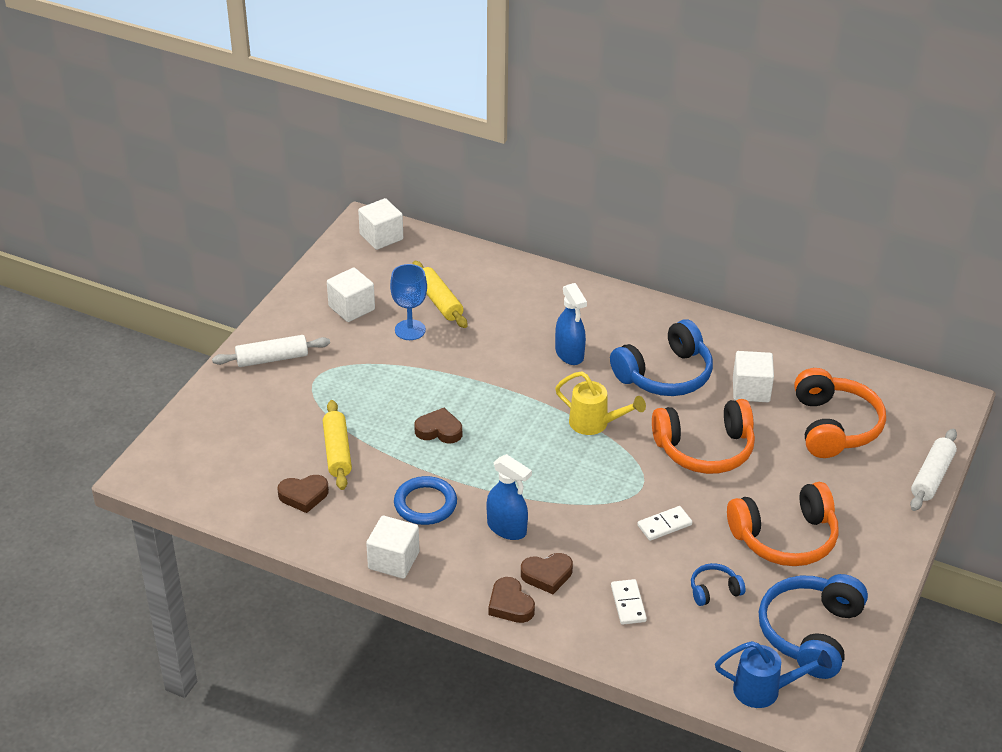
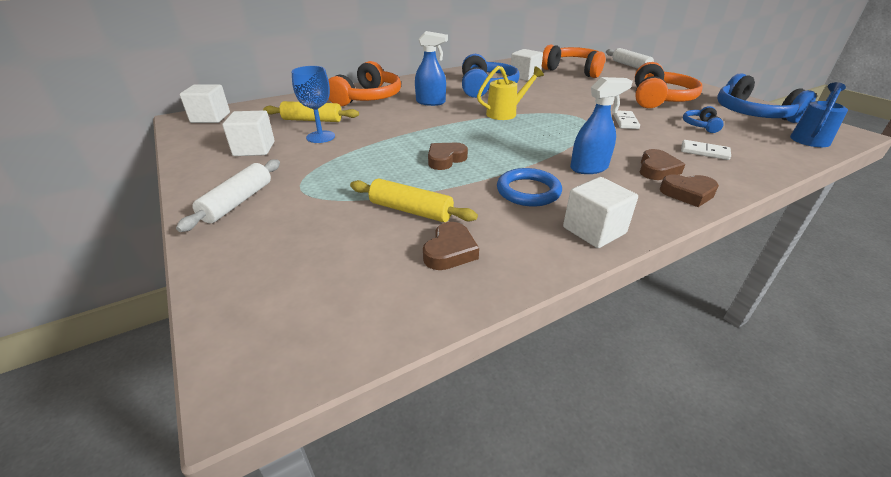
camera: 55 degrees left, 5 degrees down
(705, 449) = (563, 96): orange headphones -> orange headphones (368, 98)

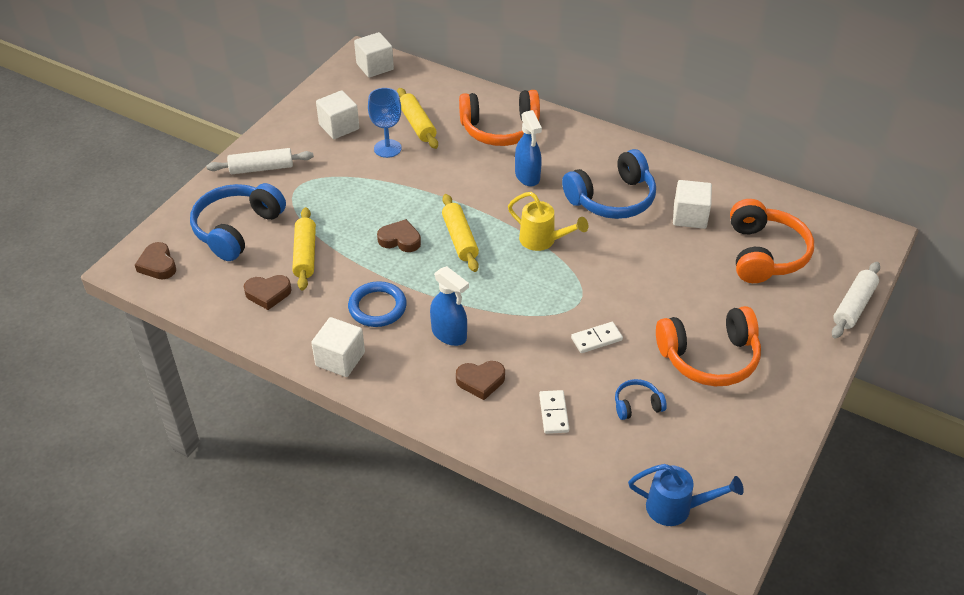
camera: 60 degrees right, 10 degrees up
(472, 137) = (459, 239): none -> yellow rolling pin
(688, 193) = (442, 408): brown heart -> brown heart (158, 265)
(752, 114) = (726, 453): blue headphones -> blue headphones (237, 229)

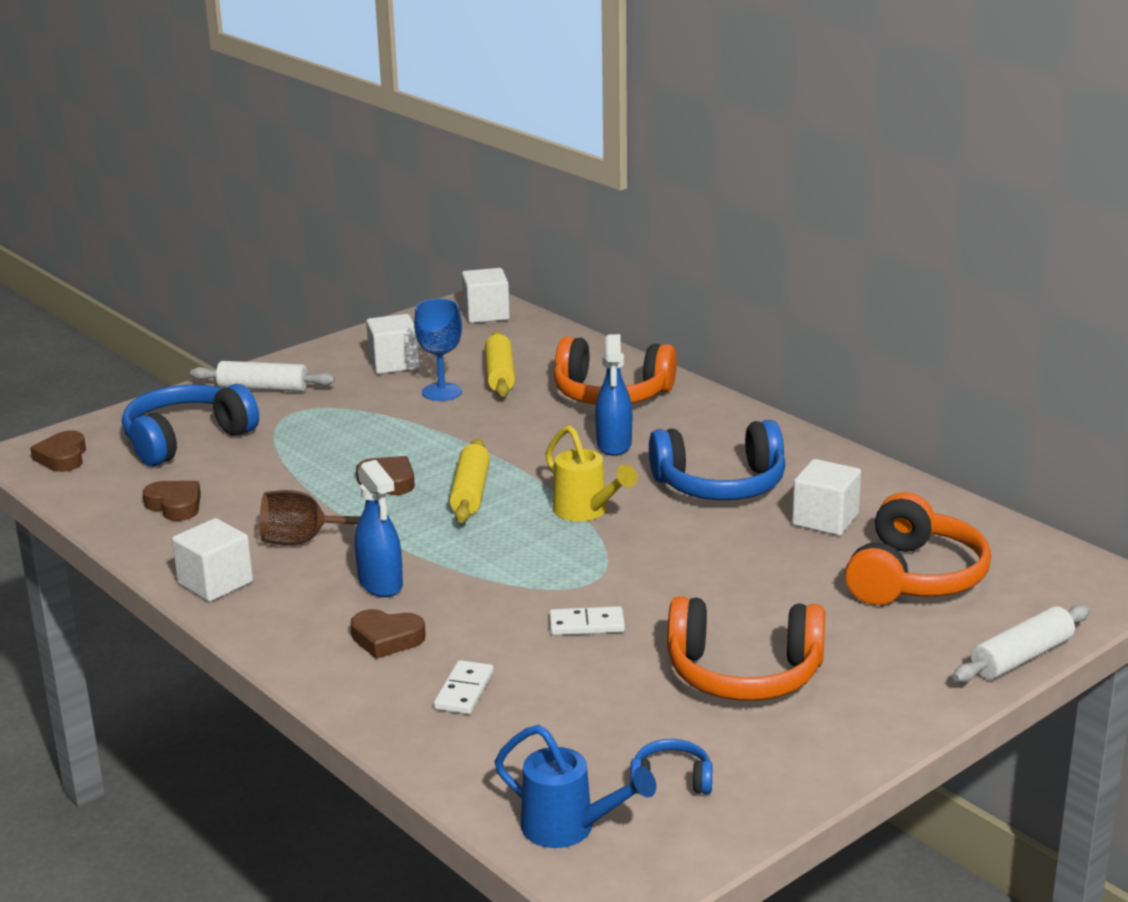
camera: 20 degrees right, 20 degrees down
(268, 294) = (175, 505): brown heart -> brown heart turned 150 degrees counterclockwise
(305, 255) = (252, 476): yellow rolling pin -> none
(377, 307) = (305, 541): blue ring -> brown goblet
(637, 405) = (594, 705): blue headphones -> blue headphones (671, 780)

